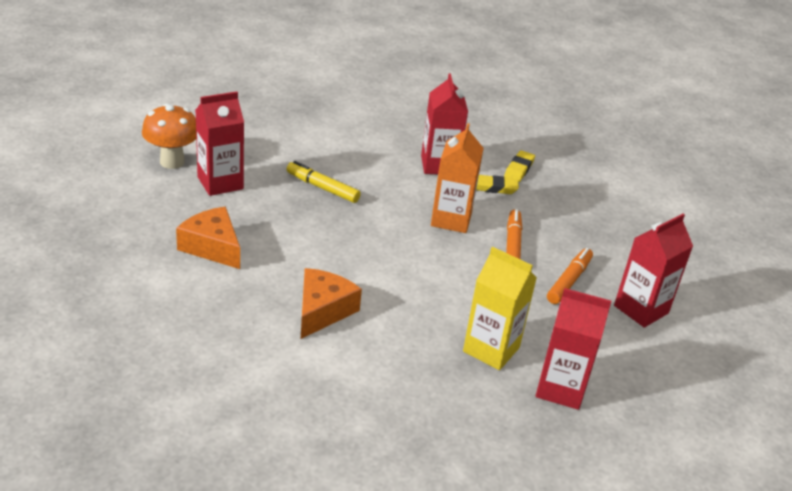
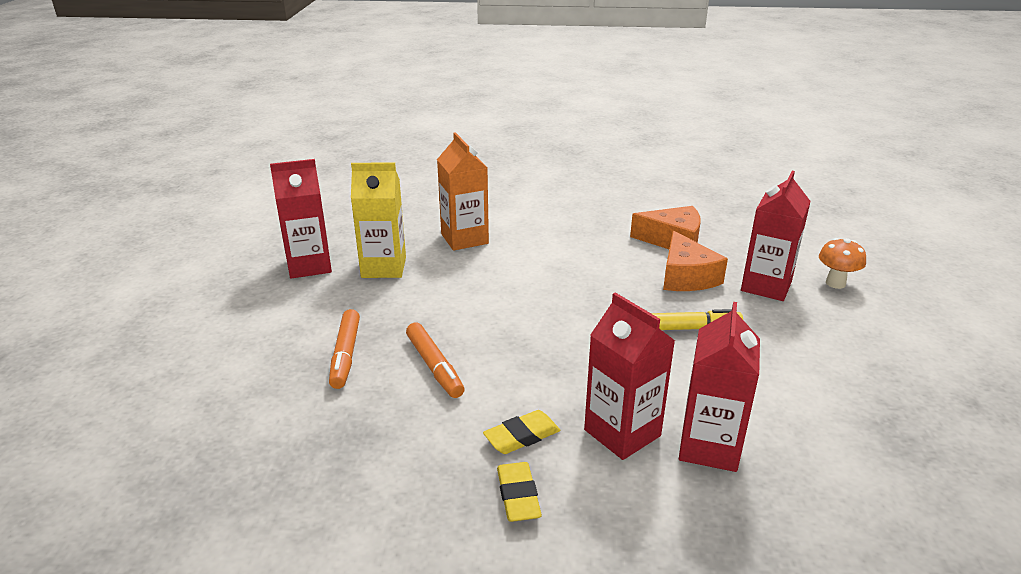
camera: 150 degrees right, 5 degrees down
(172, 162) = (835, 283): orange mushroom -> orange mushroom, size x0.67
(322, 311) = (536, 238): orange cheese -> orange cheese (686, 277)
(451, 219) = (525, 361): orange carton -> orange carton (464, 239)
(641, 309) = (250, 361): red carton -> red carton (709, 447)

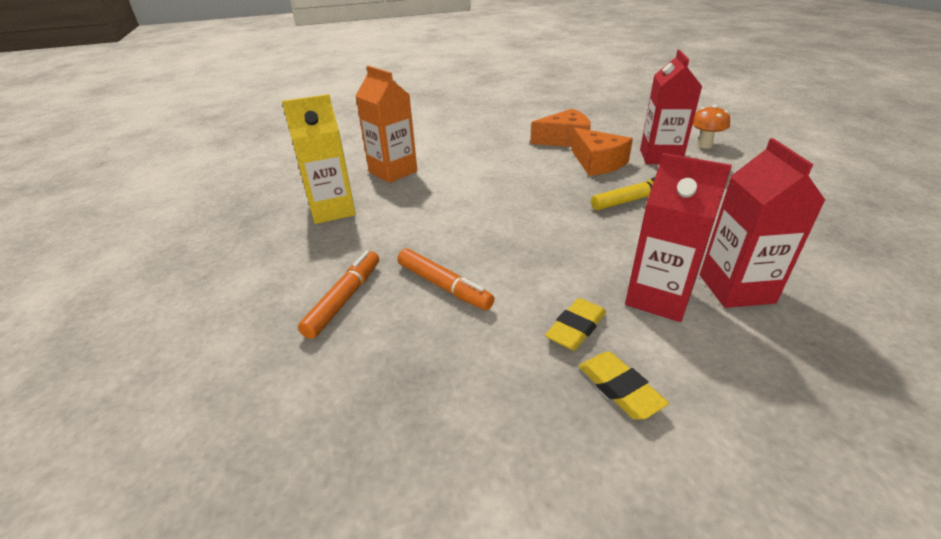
camera: 20 degrees left, 5 degrees up
(309, 266) = (253, 225): red carton -> none
(345, 355) = (344, 299): orange marker -> orange marker turned 135 degrees counterclockwise

